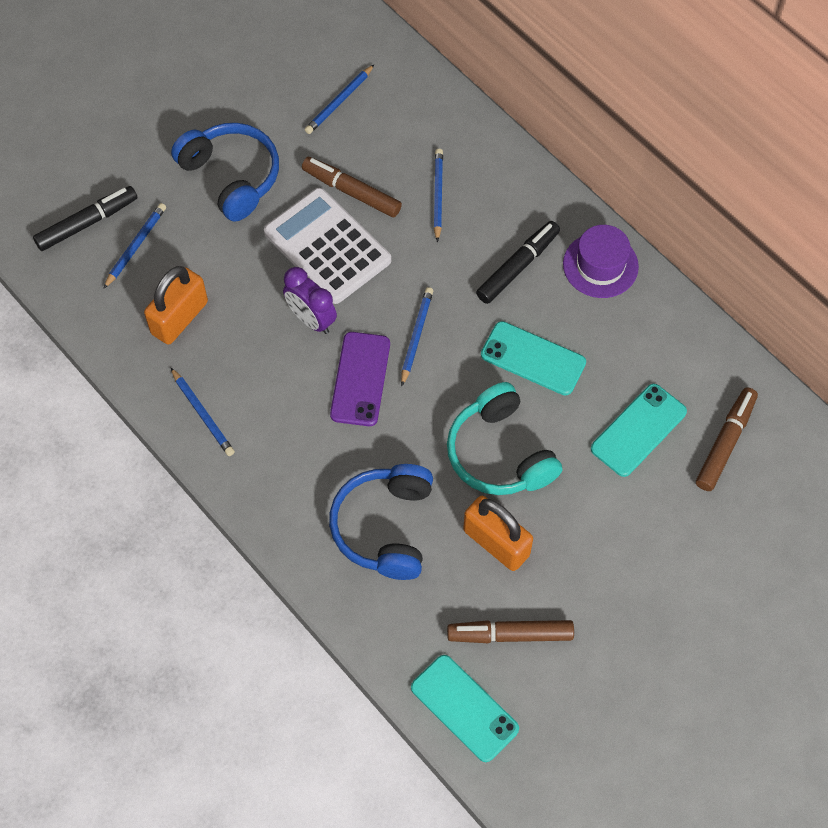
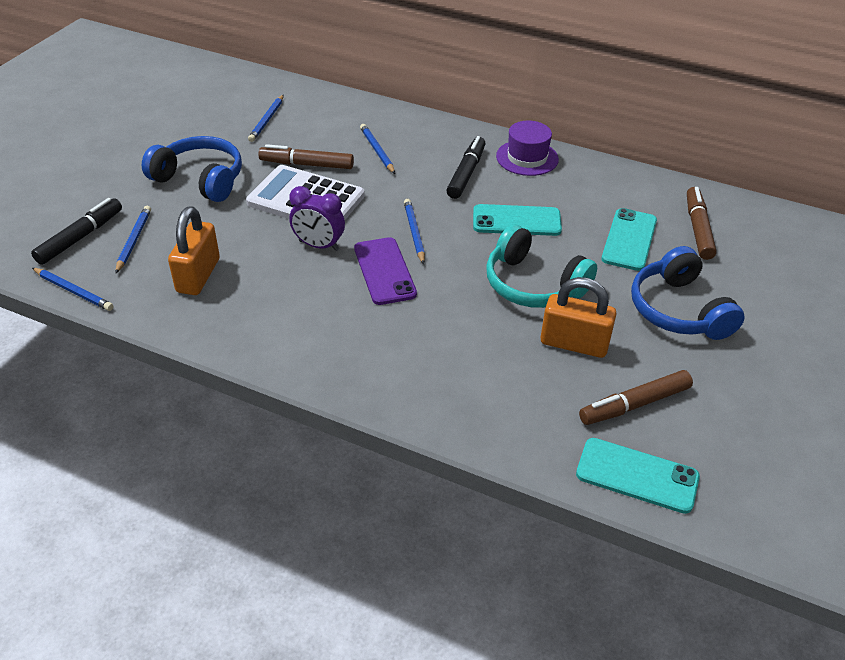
camera: 25 degrees left, 20 degrees down
(203, 414) = (254, 334): blue pencil -> blue pencil (73, 291)
(385, 527) = (471, 363): blue headphones -> blue headphones (679, 310)

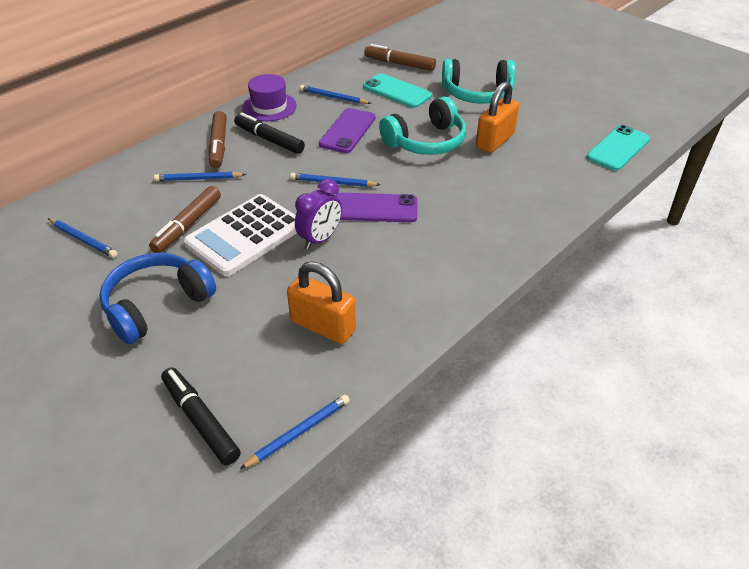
camera: 70 degrees left, 0 degrees up
(134, 240) = (235, 372): blue pencil -> blue pencil (333, 97)
(516, 221) = (347, 131): turquoise phone -> purple phone
(634, 404) = (558, 133): brown marker -> brown marker (218, 145)
(679, 310) = (477, 93): blue headphones -> turquoise headphones

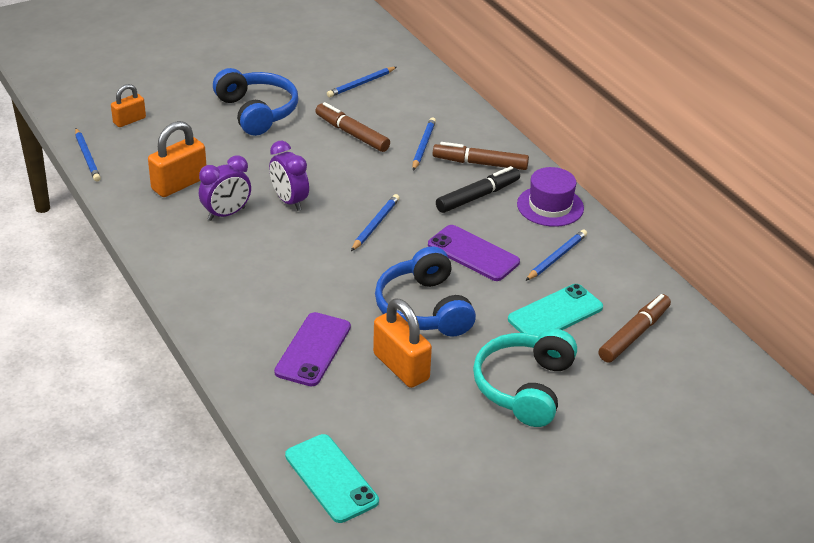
camera: 105 degrees right, 5 degrees down
(200, 420) = (129, 120): black marker -> orange padlock
(245, 235) = (320, 161): white calculator -> none
(360, 275) = (226, 214): none -> purple clock
(375, 208) = (317, 243): purple phone -> purple phone (313, 349)
(426, 142) = (424, 308): turquoise headphones -> blue headphones

